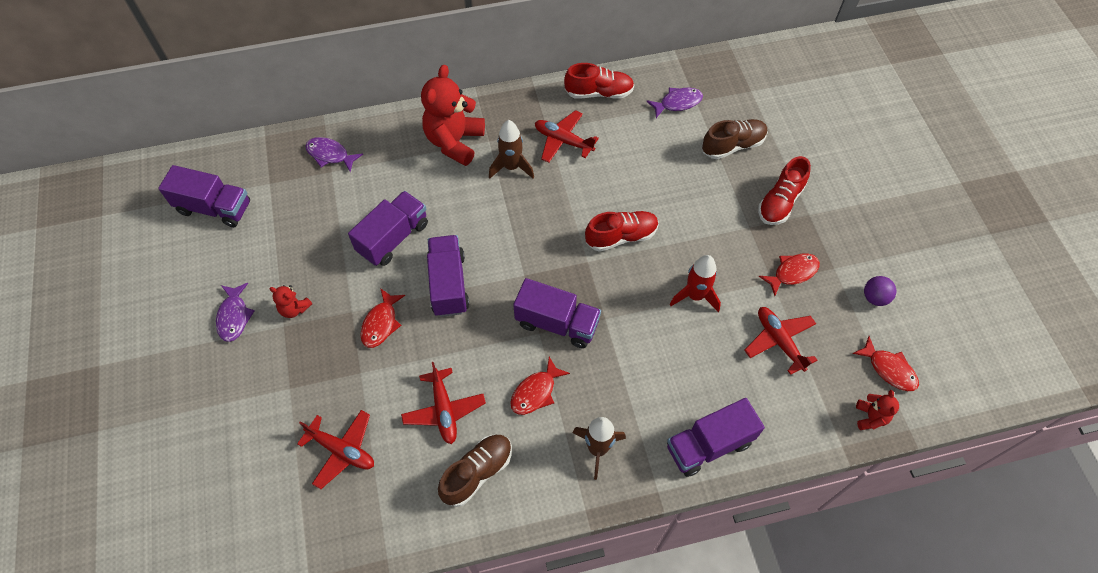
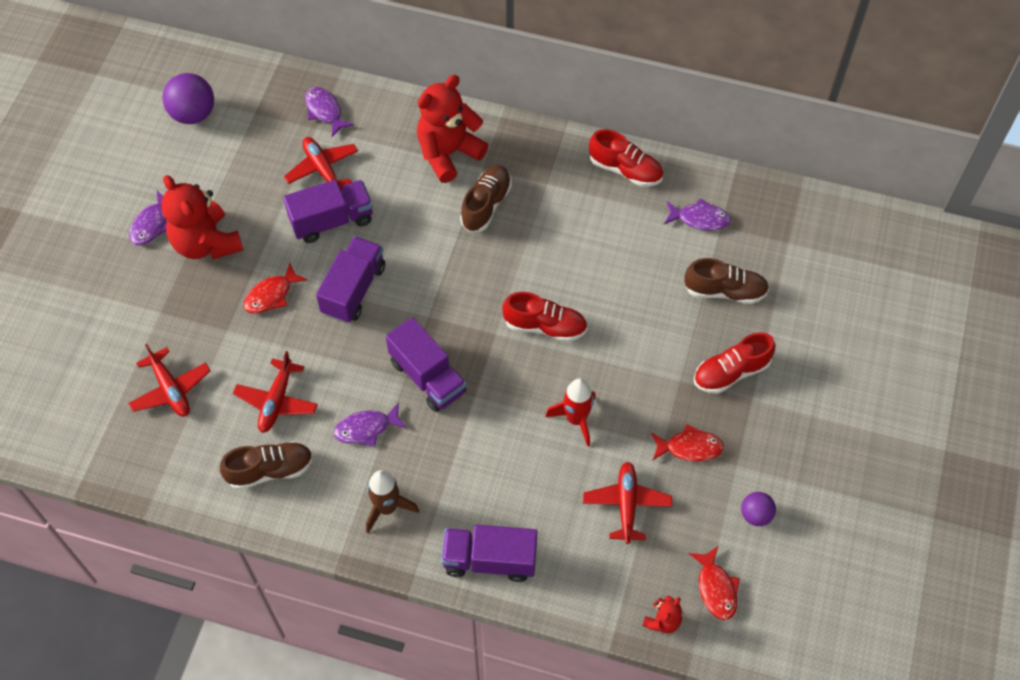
camera: 30 degrees right, 0 degrees up
(214, 208) = (193, 114): purple truck -> purple ball
(294, 309) = (206, 243): red teddy bear -> red teddy bear, size x2.15
(511, 167) = (486, 205): brown rocket -> brown shoe
(535, 392) = (366, 428): red fish -> purple fish
(563, 141) = (554, 203): red plane -> red plane (323, 169)

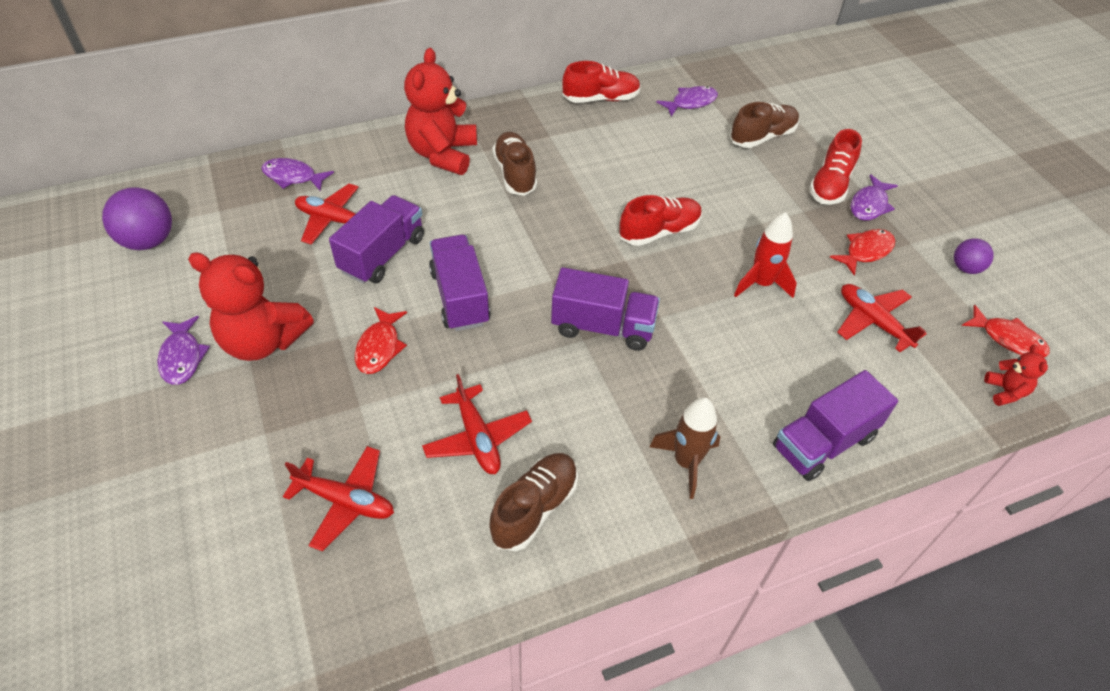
camera: 40 degrees left, 10 degrees down
(366, 428) = (592, 405): purple fish -> purple fish (869, 205)

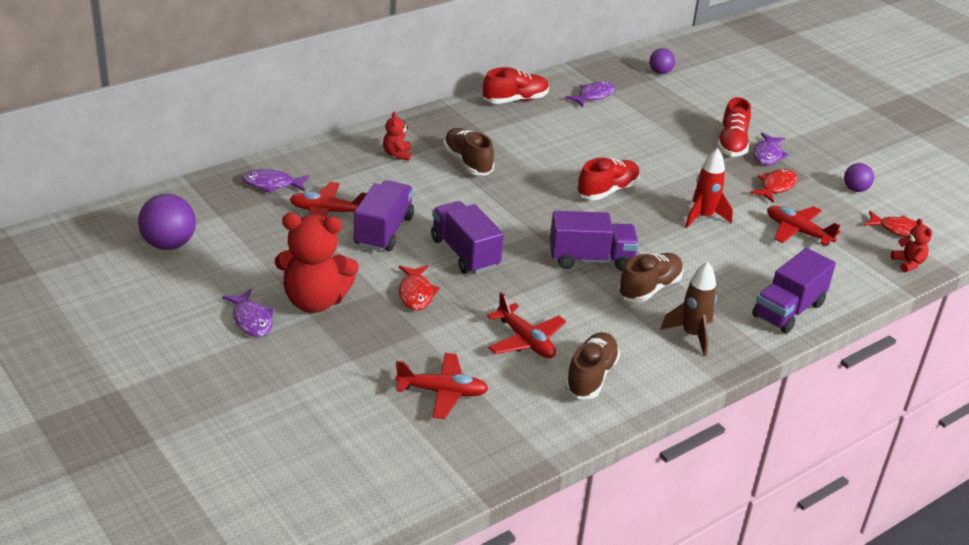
camera: 15 degrees left, 15 degrees down
(443, 154) = (397, 154): red teddy bear -> red teddy bear, size x0.47
(762, 137) = (664, 115): brown shoe -> brown shoe (649, 288)
(778, 80) = (660, 72): none -> purple ball

